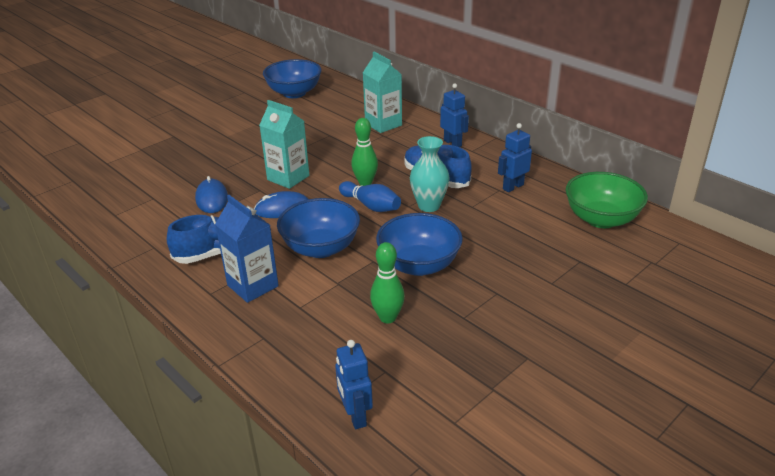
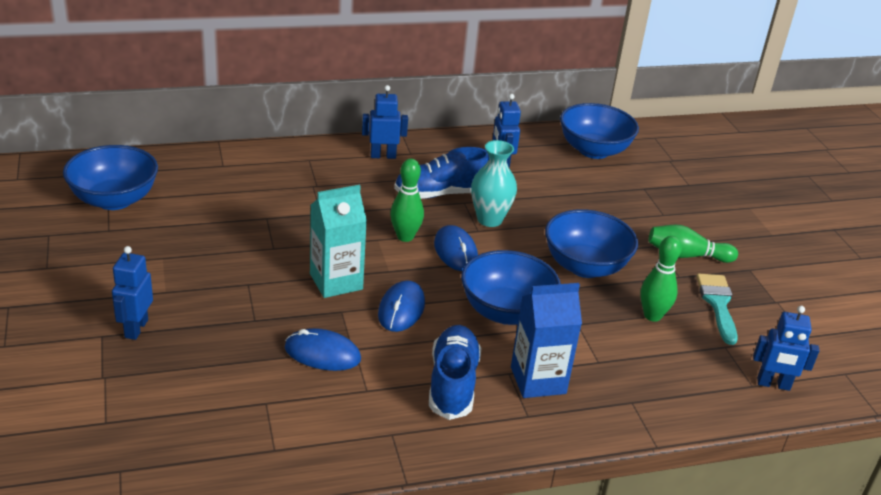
camera: 65 degrees left, 0 degrees up
(187, 141) = (136, 328): none -> blue robot
(371, 206) = (455, 251): blue bowling pin -> blue mouse
(383, 124) = (288, 175): turquoise carton -> none
(445, 351) = (718, 304): none -> turquoise brush
(501, 313) = (686, 255): none -> green bowling pin
(601, 219) = (593, 150): green bowl -> blue bowl

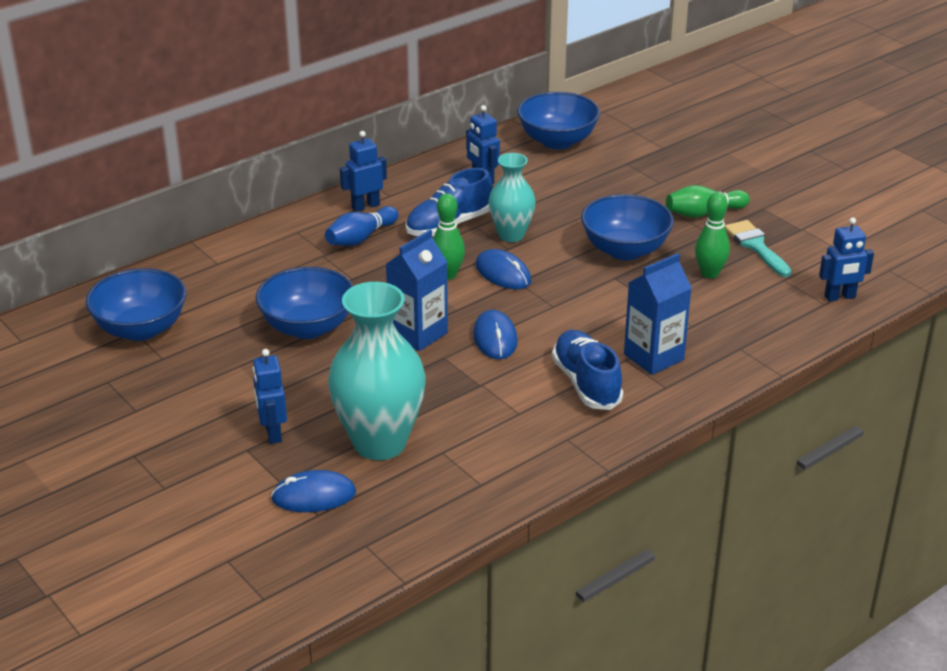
camera: 20 degrees left, 0 degrees up
(217, 372) = (379, 443): none -> turquoise vase
(322, 353) = (457, 397): blue mouse -> blue mouse (314, 496)
(336, 281) = (418, 334): turquoise carton -> blue carton
(356, 181) = (360, 238): none -> blue bowling pin
(506, 312) = (586, 310): blue bowl -> blue bowl (307, 327)

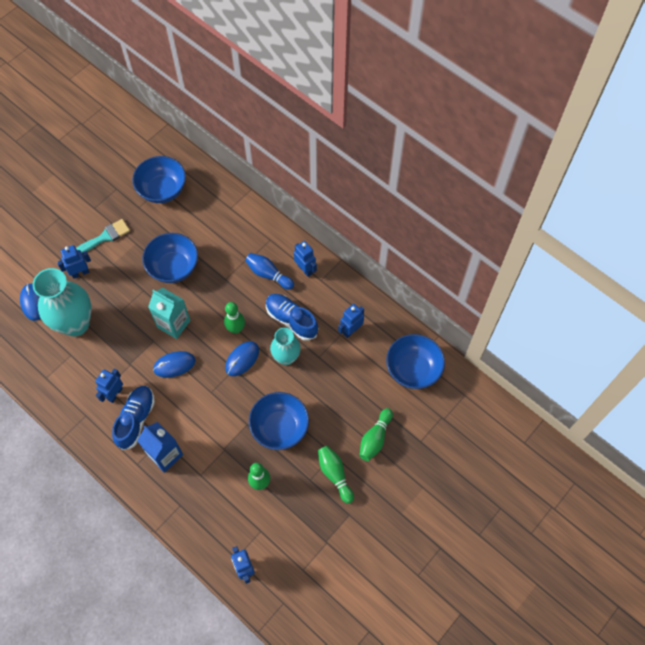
camera: 80 degrees right, 30 degrees up
(418, 334) = (174, 324): blue carton -> turquoise carton
(533, 404) = (115, 394): none -> blue robot
(586, 383) = (136, 420): blue shoe -> blue shoe turned 45 degrees counterclockwise
(654, 178) = (375, 438): none -> green bowling pin
(756, 246) = (298, 511): turquoise brush -> turquoise brush (105, 237)

